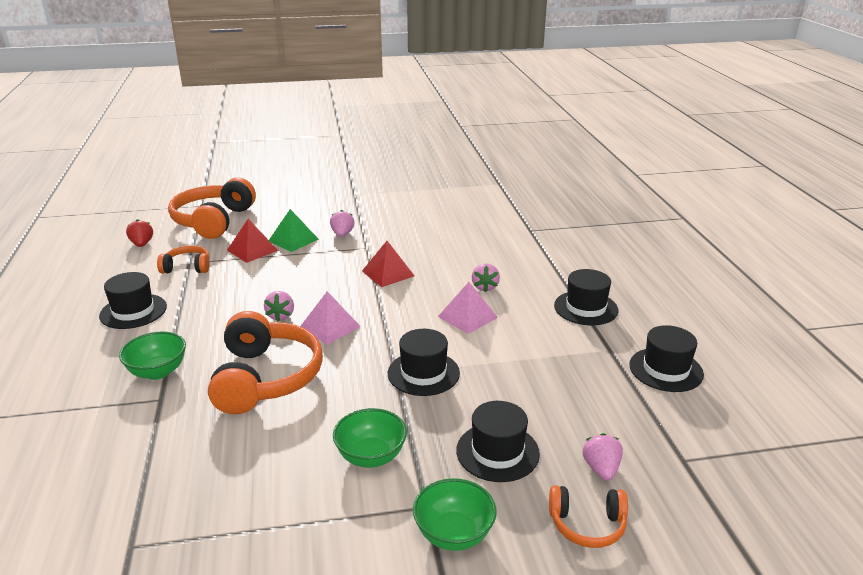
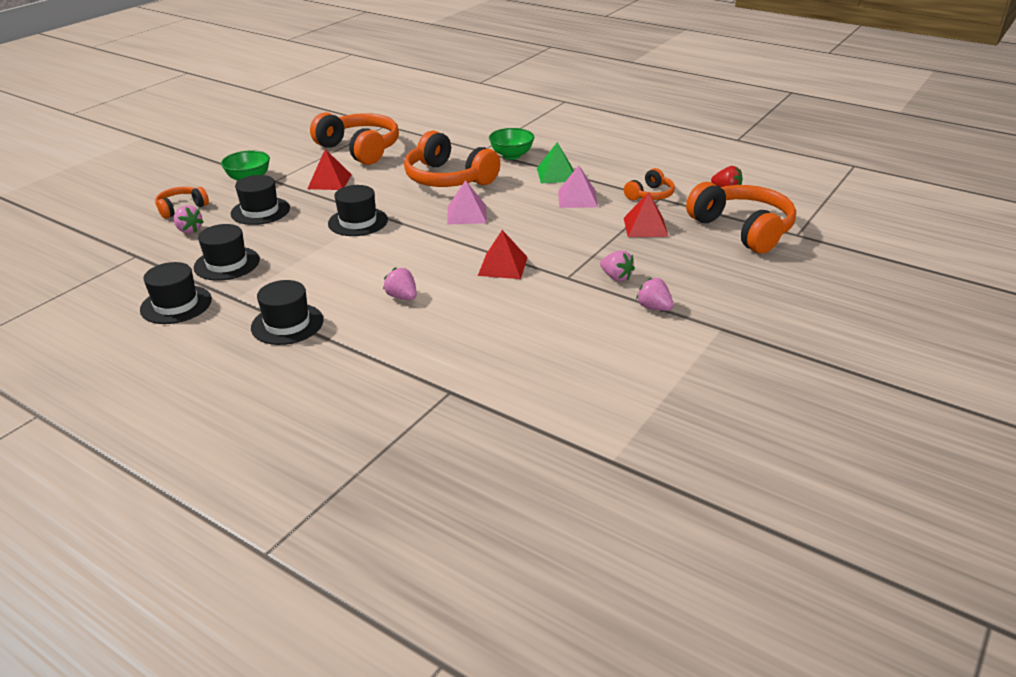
camera: 135 degrees right, 5 degrees up
(133, 311) = (603, 164): black hat -> black hat (227, 264)
(251, 504) = (360, 149): none -> orange headphones
(281, 316) = (512, 204): pink strawberry -> pink strawberry (654, 307)
(293, 240) = (640, 250): green pyramid -> green pyramid (556, 174)
(371, 456) = (329, 181): green bowl -> red pyramid
(467, 317) = (380, 267): pink pyramid -> pink pyramid (577, 198)

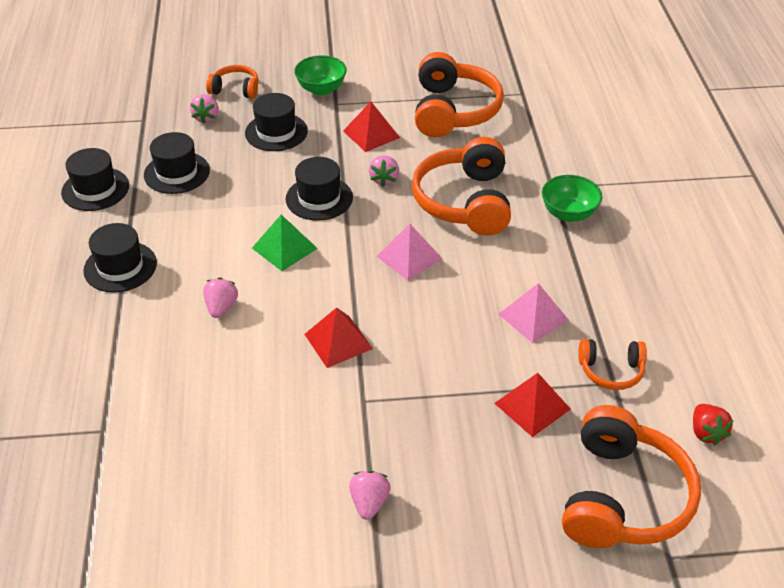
camera: 50 degrees right, 10 degrees up
(556, 174) = (568, 270): green pyramid -> green pyramid (284, 248)
(616, 277) = (400, 439): pink strawberry -> pink strawberry (384, 179)

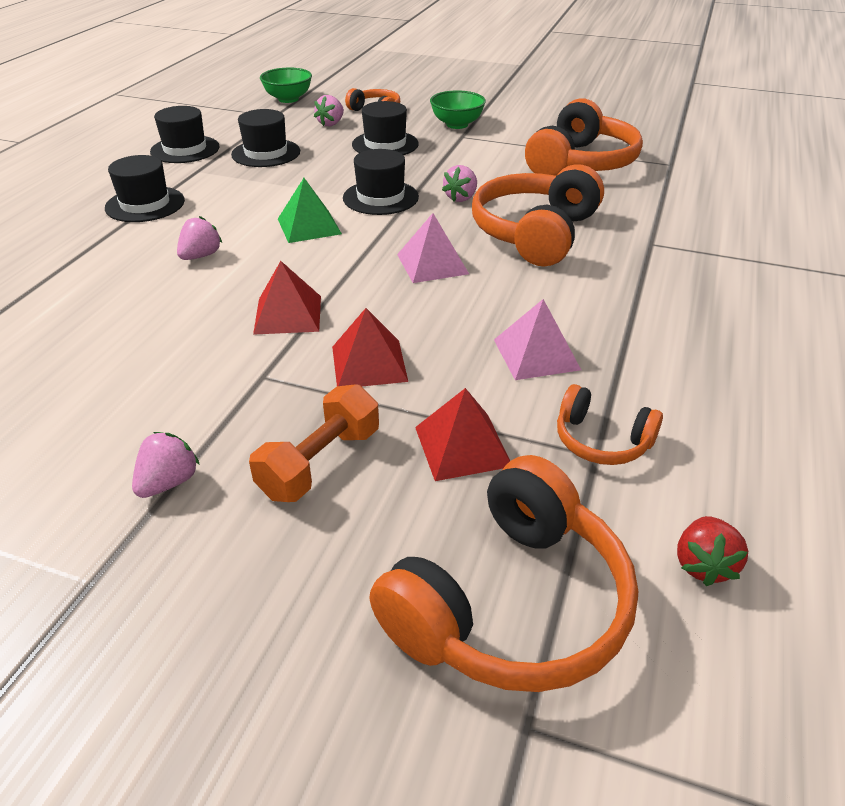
camera: 25 degrees right, 5 degrees down
(371, 134) = (478, 163): red pyramid -> red pyramid (369, 363)
(454, 451) = (320, 463): none -> orange dumbbell
(568, 214) = (655, 270): green bowl -> green bowl (288, 99)

